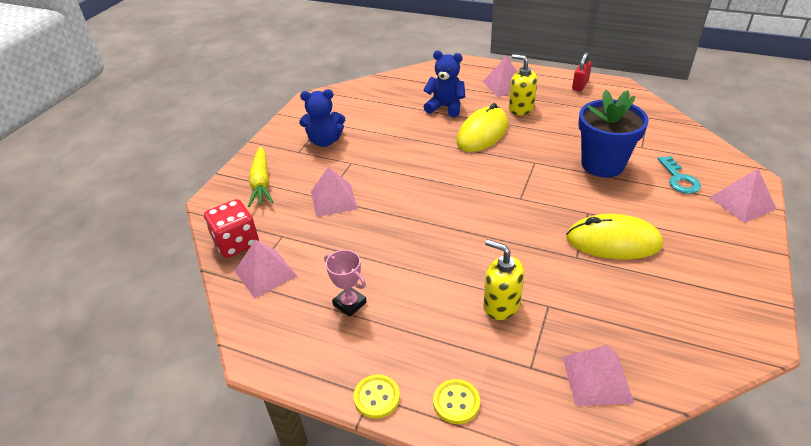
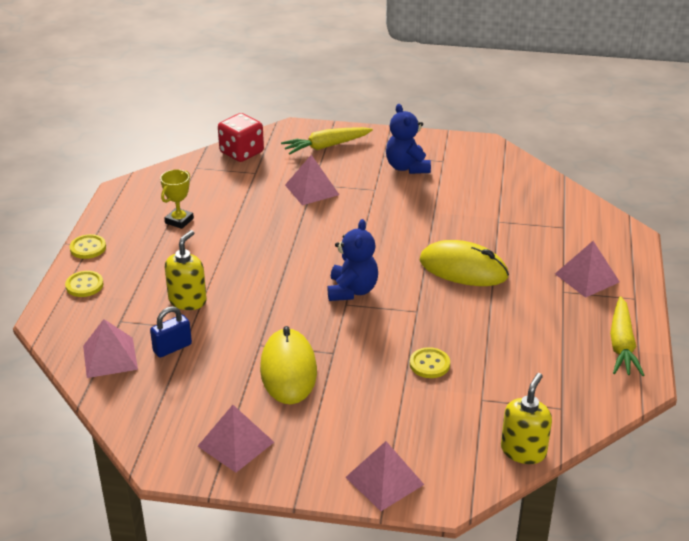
camera: 75 degrees right, 5 degrees down
(265, 273) = (208, 174): pink pyramid -> pink pyramid (236, 444)
(349, 304) = (179, 221): pink trophy -> yellow trophy
(445, 107) = (509, 236): blue teddy bear -> blue teddy bear (352, 290)
(521, 108) = (533, 295): yellow soap dispenser -> yellow soap dispenser (523, 451)
(580, 85) = (621, 345): red padlock -> yellow carrot
(581, 322) = (172, 348): none -> blue padlock
(602, 164) = (429, 364): blue flower pot -> yellow button
(679, 179) = (419, 428): turquoise key -> none

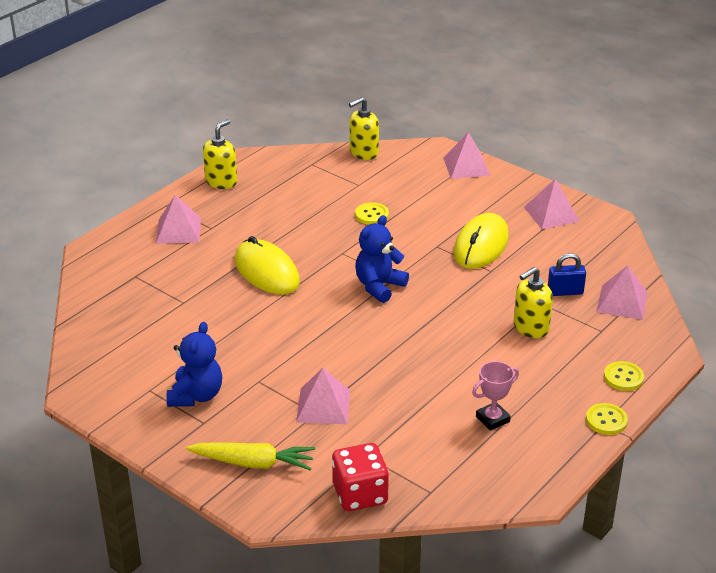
camera: 150 degrees left, 0 degrees up
(179, 221) = (492, 419): yellow trophy -> pink trophy
(621, 345) = (221, 182): yellow carrot -> yellow soap dispenser

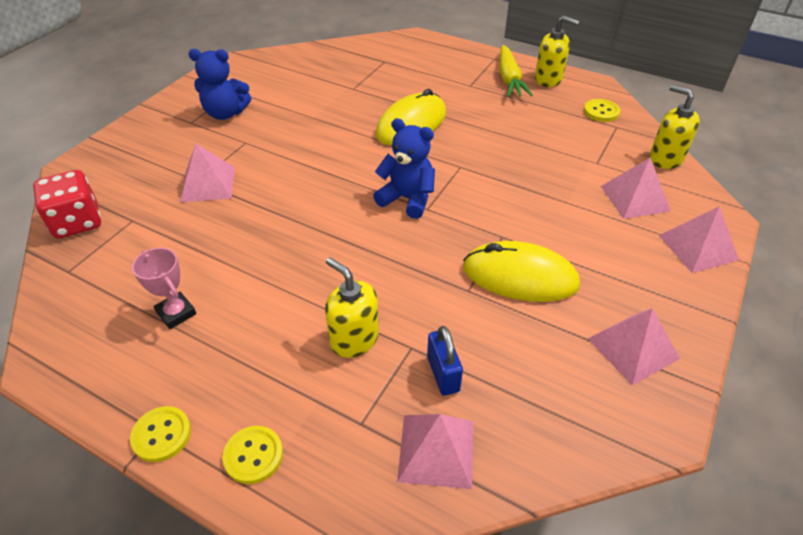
camera: 80 degrees right, 10 degrees up
(178, 230) = (458, 70): pink pyramid -> pink pyramid (634, 198)
(253, 463) = (134, 154): yellow carrot -> yellow carrot (509, 79)
(371, 215) = (541, 179): yellow button -> yellow button (601, 112)

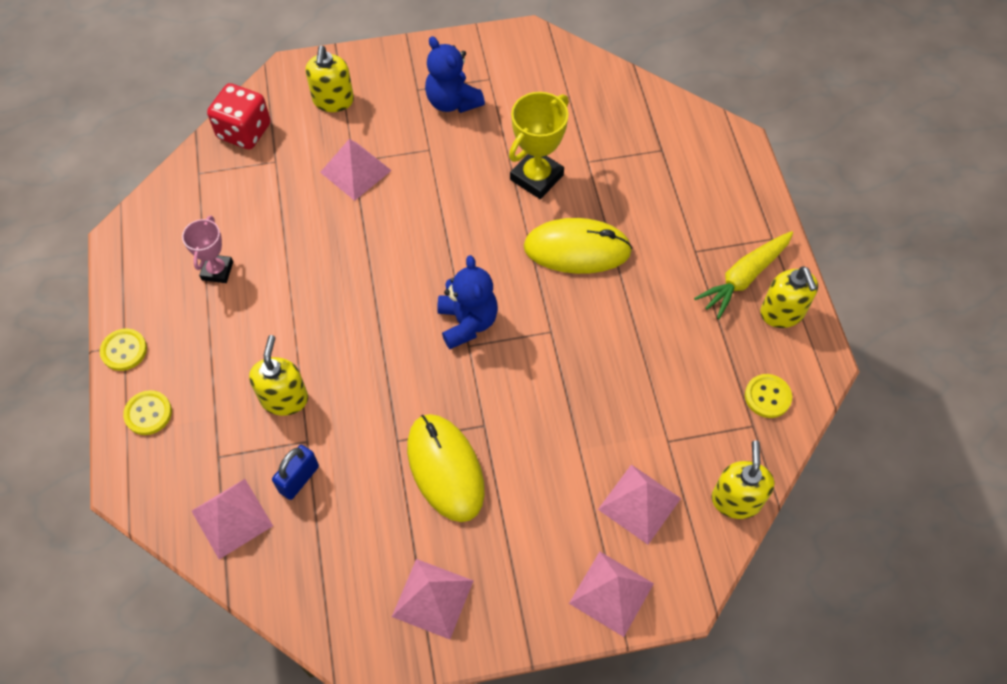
camera: 50 degrees right, 15 degrees up
(133, 163) = (333, 101): none -> yellow soap dispenser
(335, 112) = (536, 177): none -> yellow trophy

